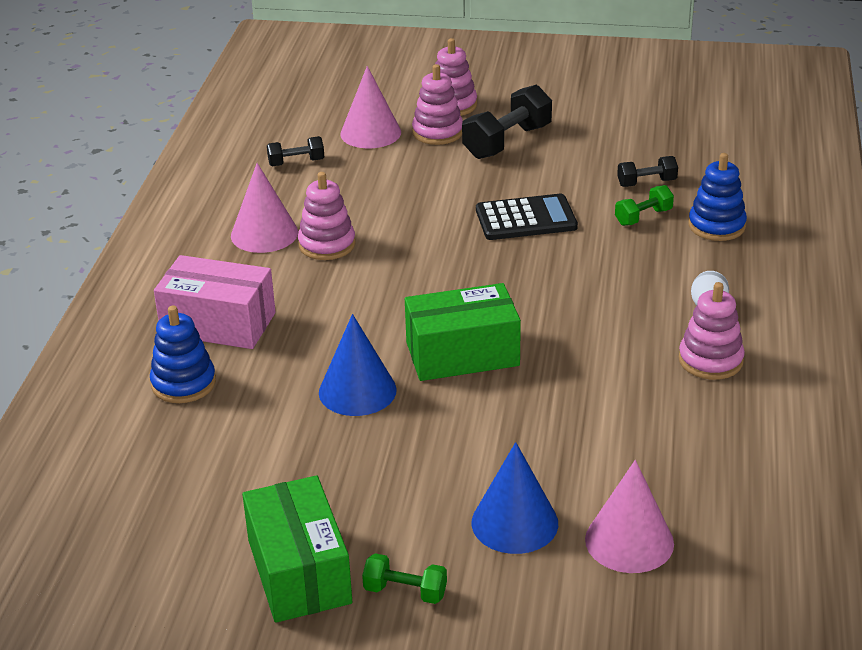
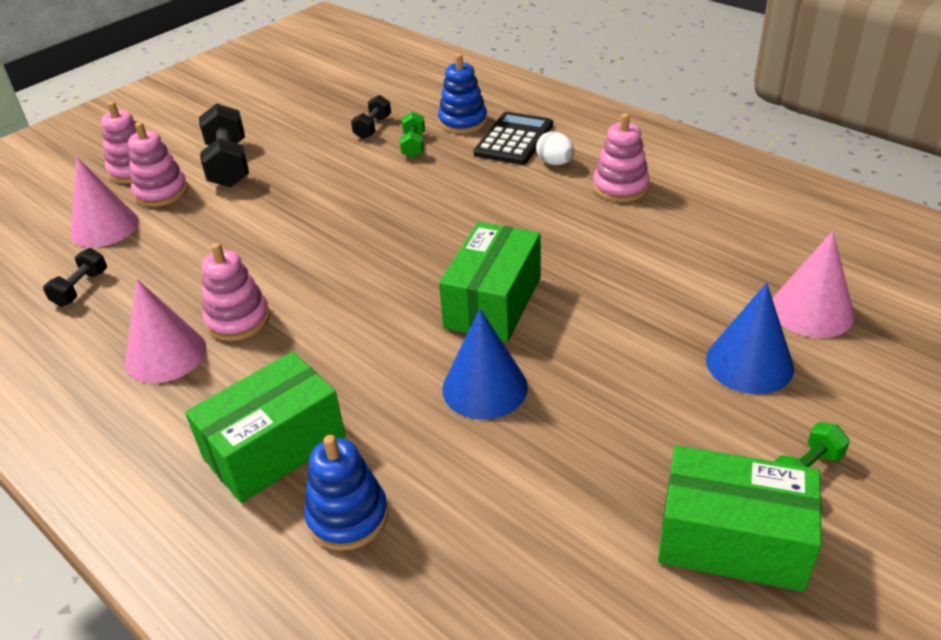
camera: 55 degrees left, 5 degrees up
(218, 324) = (274, 447): pink box -> green box
(526, 219) = (346, 197): black calculator -> black calculator (514, 139)

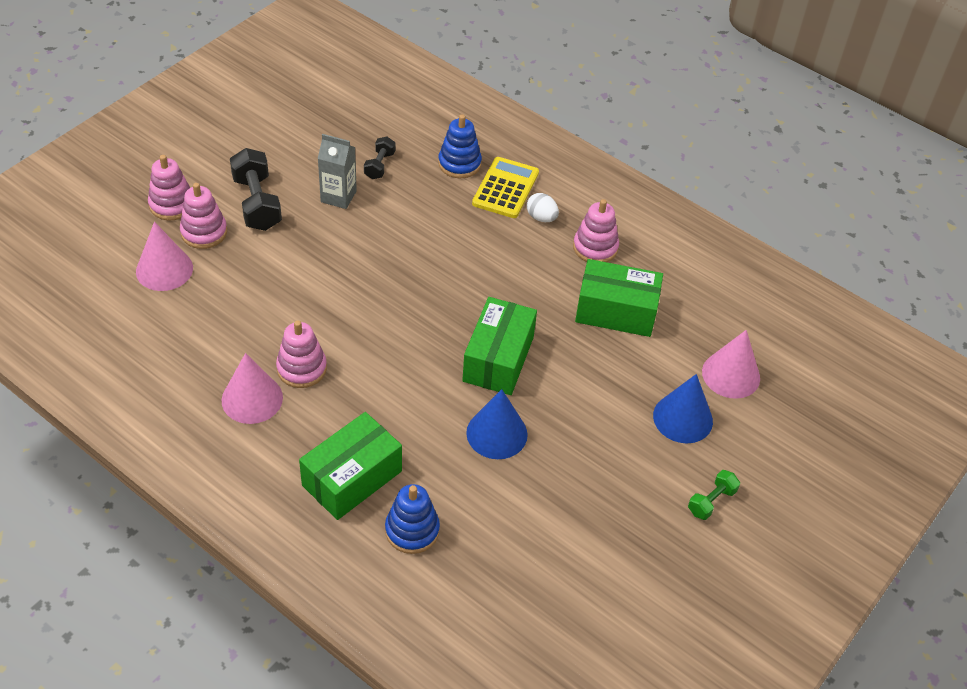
camera: 10 degrees left, 10 degrees up
(81, 288) = (164, 333): black dumbbell -> none
(321, 155) = (338, 196): none -> grey carton
(413, 145) = (419, 190): green dumbbell -> none
(514, 139) = (505, 188): black calculator -> yellow calculator
(732, 540) = (661, 548): green box -> green box (616, 311)

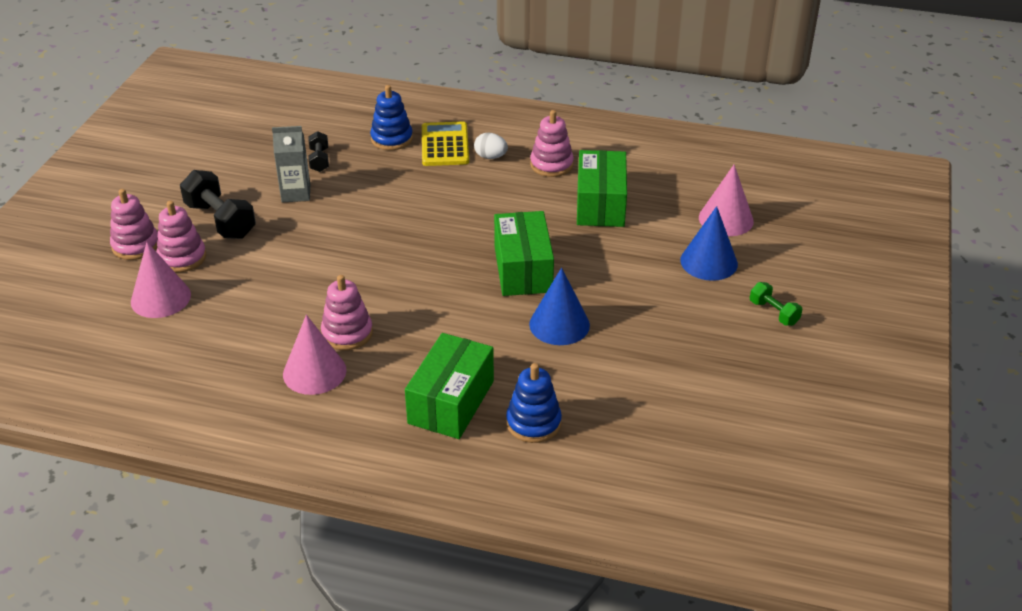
camera: 20 degrees left, 10 degrees down
(616, 311) = (600, 204): green box -> green box turned 75 degrees counterclockwise
(711, 501) = (773, 313): green dumbbell -> green dumbbell turned 60 degrees counterclockwise

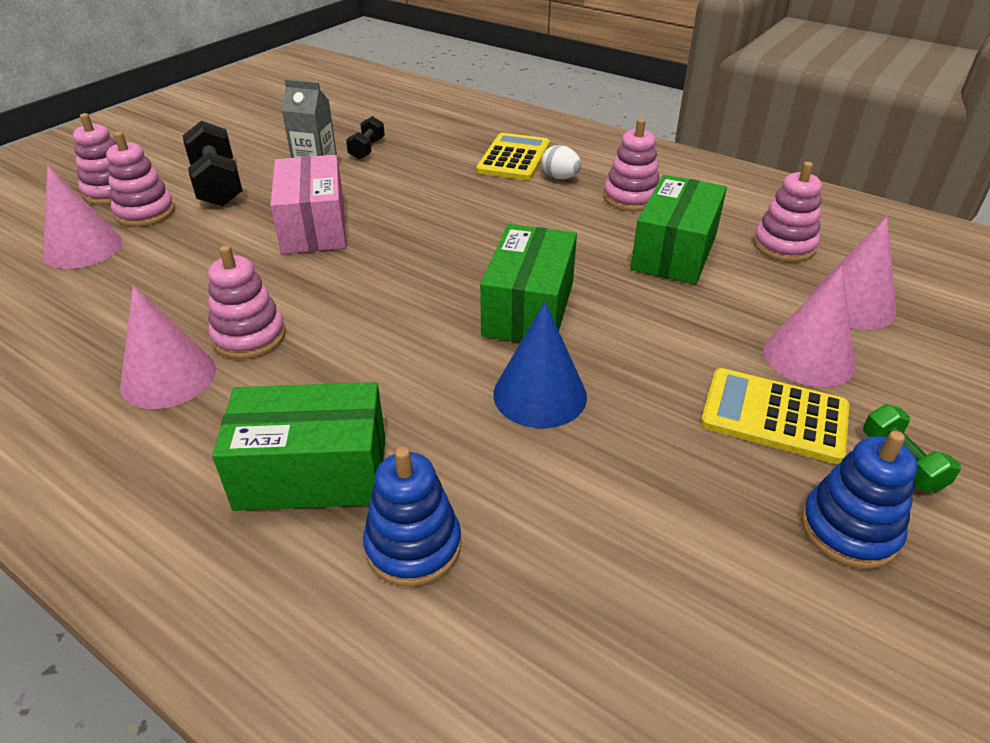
camera: 20 degrees right, 0 degrees up
(328, 240) = (314, 226): none -> pink box
(391, 139) = (458, 143): blue stacking toy -> blue stacking toy (849, 530)
(451, 402) = (312, 472): green box -> green box turned 45 degrees clockwise
(671, 183) = (784, 246): none -> pink stacking toy
(699, 304) = (774, 416): none -> yellow calculator
(709, 262) = (808, 357): blue cone -> pink cone

